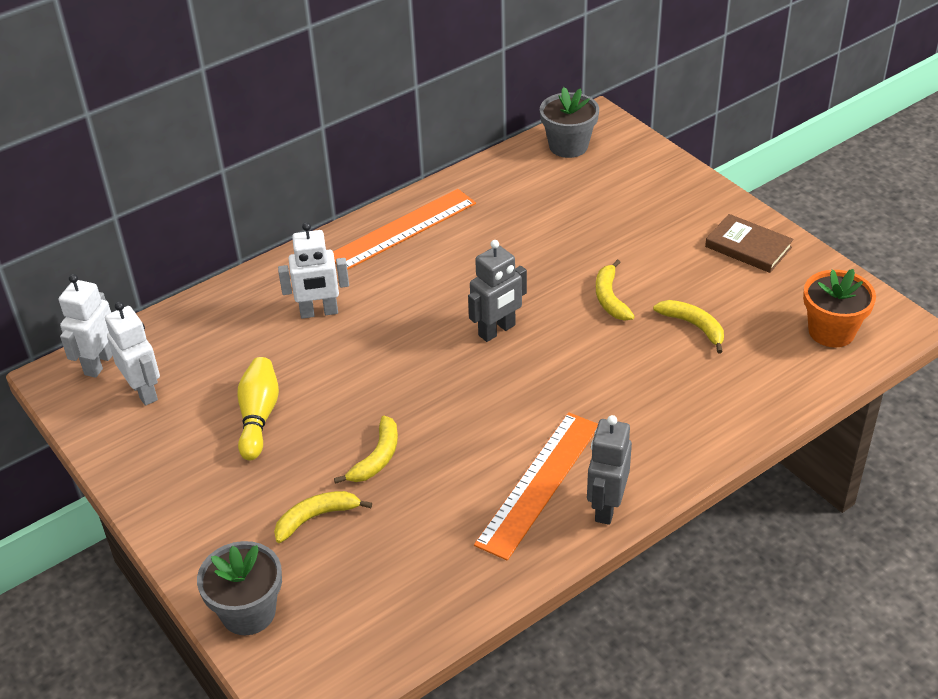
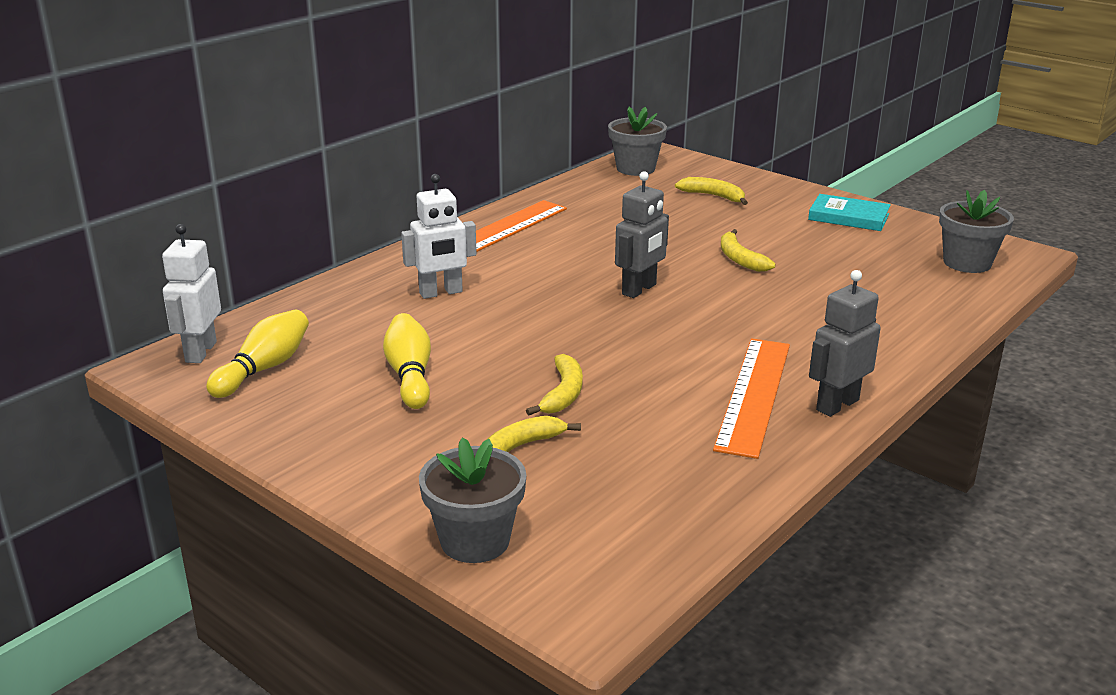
camera: 15 degrees left, 15 degrees down
(144, 391) = (264, 368): white robot -> yellow bowling pin
(606, 507) = (837, 405): grey robot -> grey robot turned 45 degrees clockwise
(694, 326) = (835, 270): yellow banana -> yellow banana (714, 196)
(748, 247) = (848, 217): brown book -> turquoise book
(831, 331) = (967, 263): orange flower pot -> grey flower pot

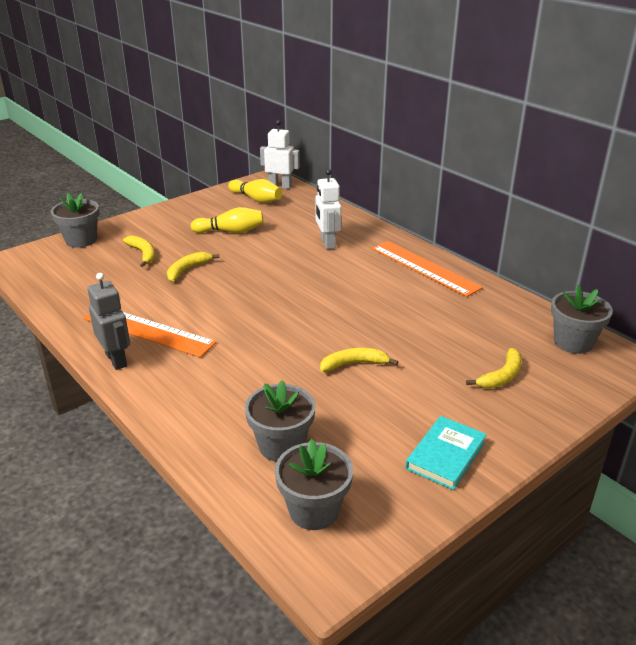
camera: 100 degrees right, 5 degrees up
(563, 394) = (187, 270): yellow banana -> yellow banana turned 105 degrees clockwise
(639, 290) = (310, 310): grey robot -> none
(901, 283) = (281, 445): none -> grey flower pot

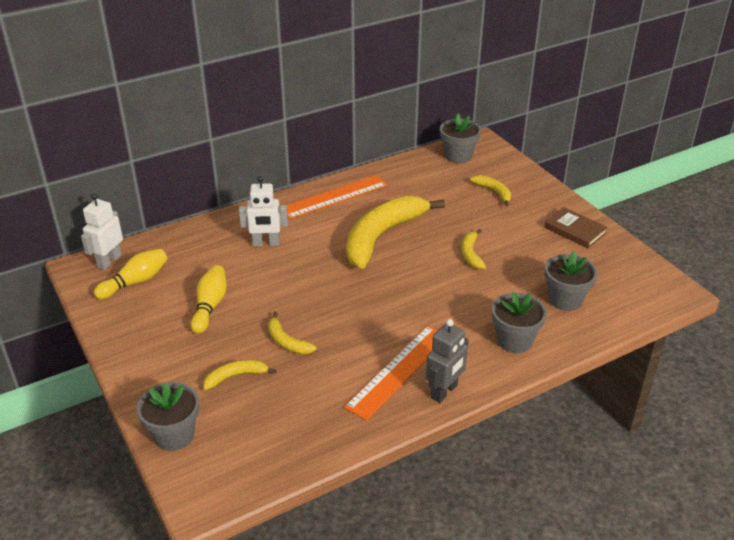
camera: 80 degrees left, 5 degrees up
(116, 360) = (444, 392): grey robot -> grey robot turned 150 degrees clockwise
(314, 510) = (627, 291): grey flower pot -> grey flower pot (514, 340)
(364, 302) = (382, 236): none -> yellow banana
(445, 455) = (574, 230): turquoise book -> brown book

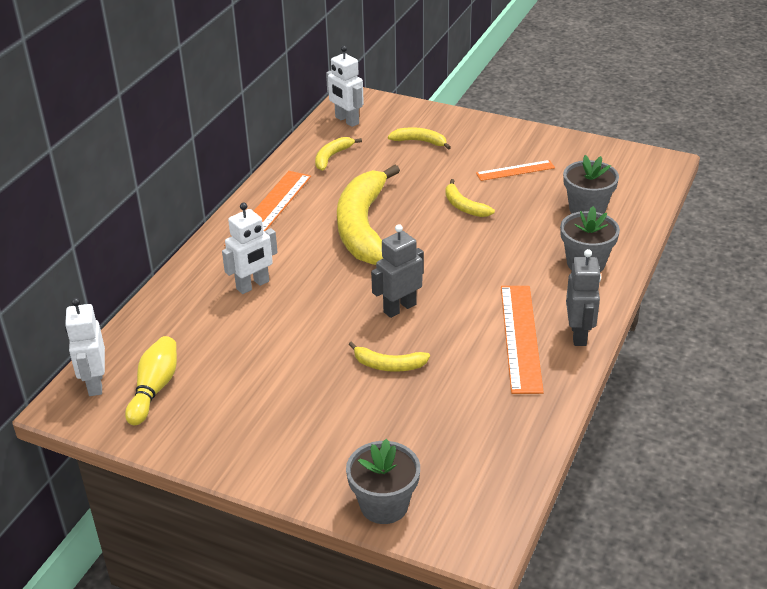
camera: 35 degrees left, 0 degrees up
(210, 306) = (269, 372): yellow bowling pin -> none
(236, 376) = (378, 421): yellow banana -> yellow banana (332, 157)
(340, 305) = (399, 308): none -> grey robot
(458, 155) = (346, 120): grey flower pot -> white robot
(542, 244) = (515, 170): none -> orange ruler
(574, 230) = (528, 146): brown book -> none

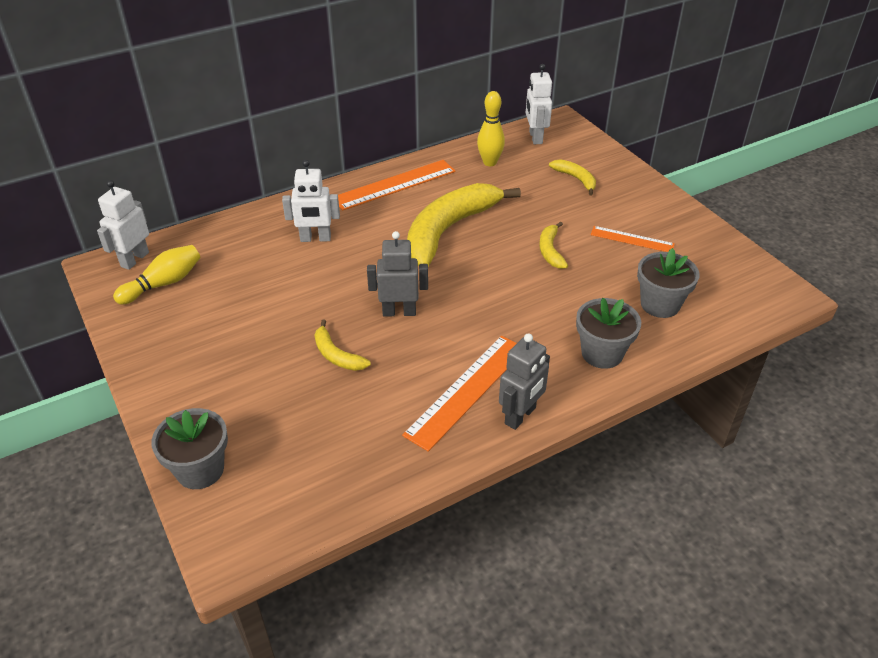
camera: 35 degrees right, 5 degrees up
(332, 157) = (490, 162): yellow banana -> yellow bowling pin

